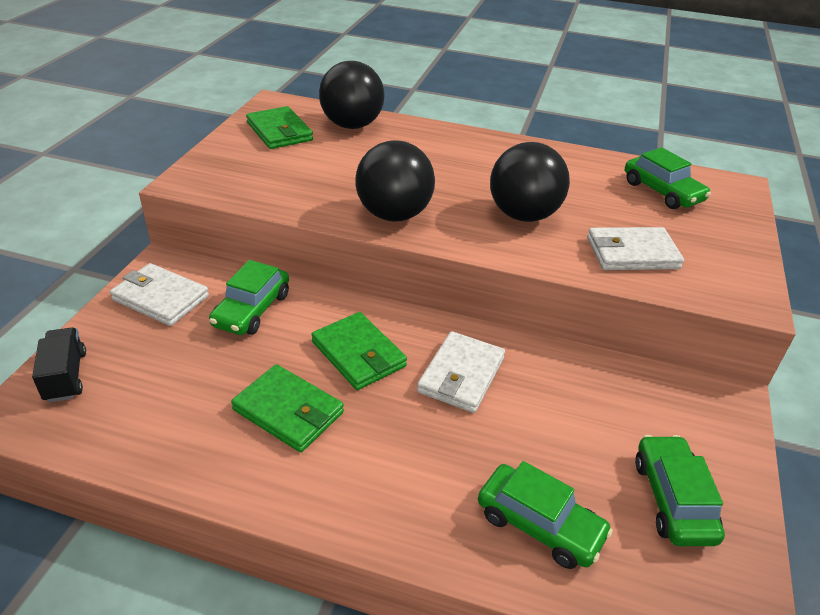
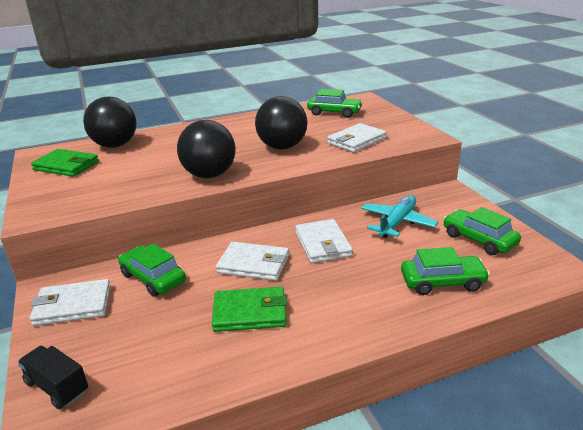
camera: 35 degrees left, 10 degrees down
(252, 310) = (153, 278): green car -> green car turned 150 degrees clockwise
(358, 354) = (254, 264): green wallet -> white wallet
(590, 402) = (397, 222): none -> turquoise plane

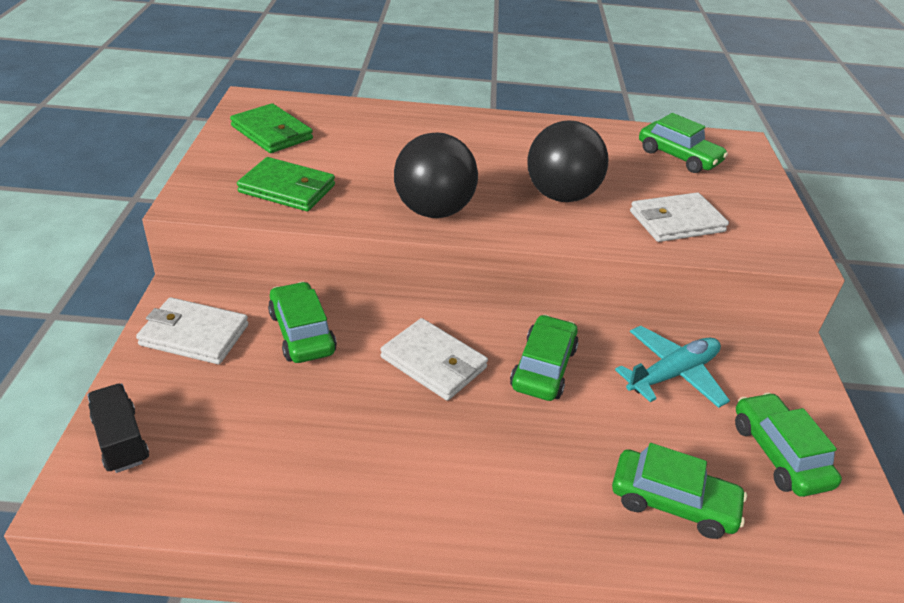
camera: 20 degrees right, 10 degrees up
(115, 145) = (347, 118): black ball -> none
(250, 312) = (386, 435): green wallet -> green wallet (287, 189)
(323, 244) = (543, 368): white wallet -> green car

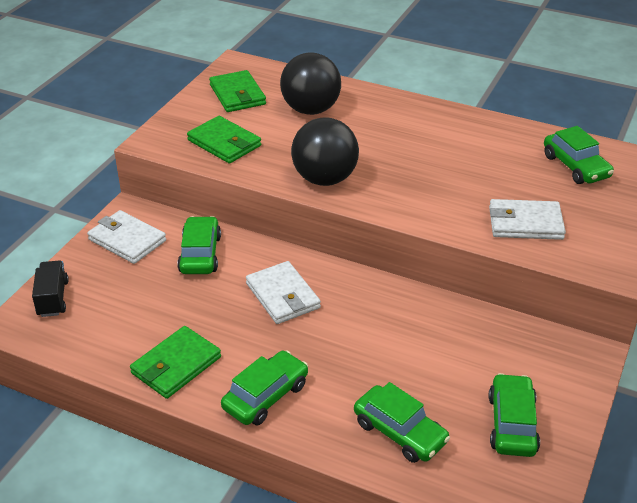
camera: 25 degrees right, 0 degrees up
(347, 492) = (176, 365): none -> green wallet
(543, 368) = (364, 318): green car -> green car (265, 396)
(561, 196) = (438, 184): black ball -> black ball (310, 110)
(672, 374) = (467, 347): turquoise plane -> none

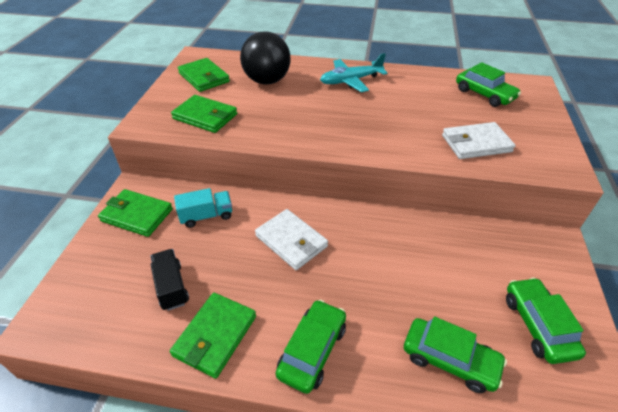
camera: 15 degrees left, 5 degrees up
(53, 298) = (75, 288): black truck -> black truck (171, 287)
(127, 240) = (137, 215): white wallet -> green wallet
(200, 254) = (206, 216): green car -> turquoise truck
(324, 179) = (301, 133): black ball -> none
(413, 124) = (350, 81): none -> turquoise plane

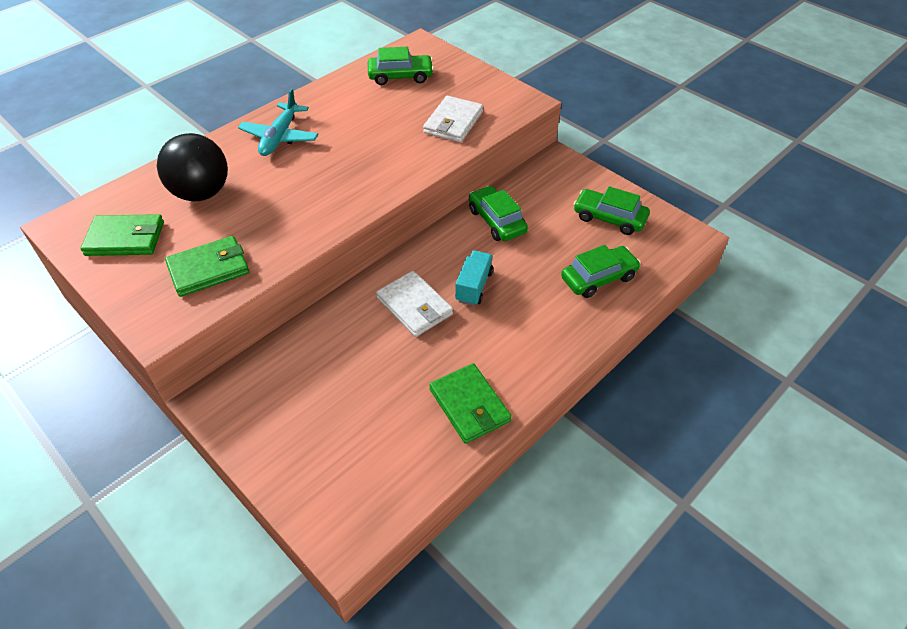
camera: 55 degrees left, 5 degrees up
(137, 215) = (259, 411): green wallet -> none
(171, 287) = (388, 417): black truck -> none
(206, 216) = (321, 353): turquoise truck -> turquoise truck (474, 286)
(291, 241) = (414, 306): white wallet -> white wallet turned 60 degrees clockwise
(312, 350) = (533, 349): green car -> green car (496, 221)

